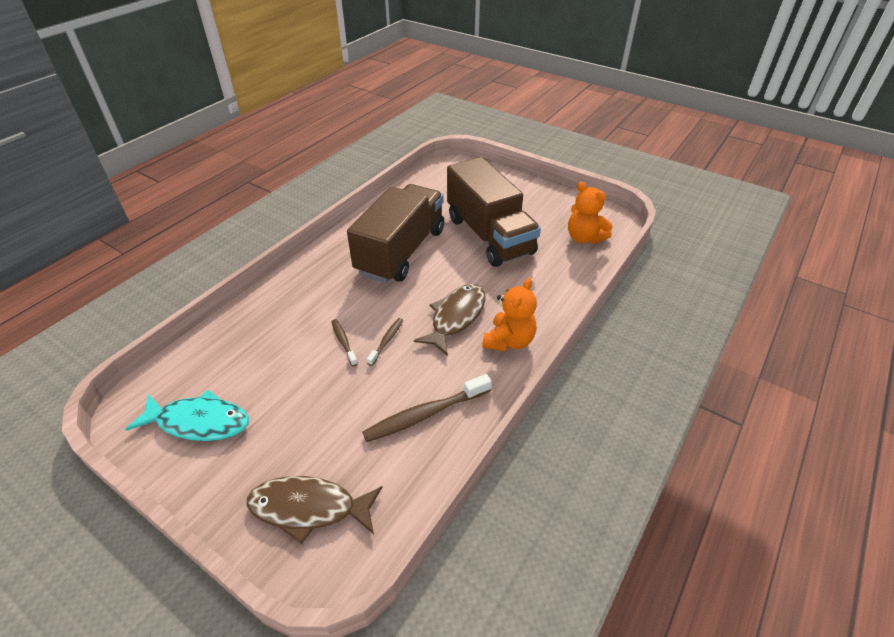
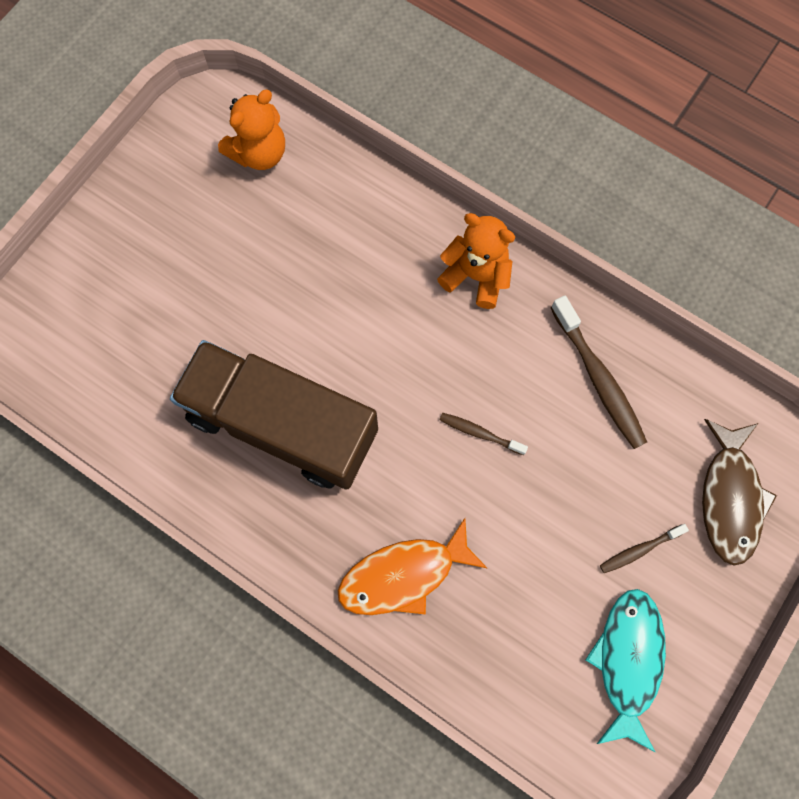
camera: 90 degrees left, 30 degrees up
(296, 303) = (404, 575): none -> orange fish
(343, 342) = (483, 492): brown toothbrush -> brown toothbrush (639, 550)
(456, 317) = (433, 342): brown fish -> none
(489, 235) = (246, 288): brown truck -> none

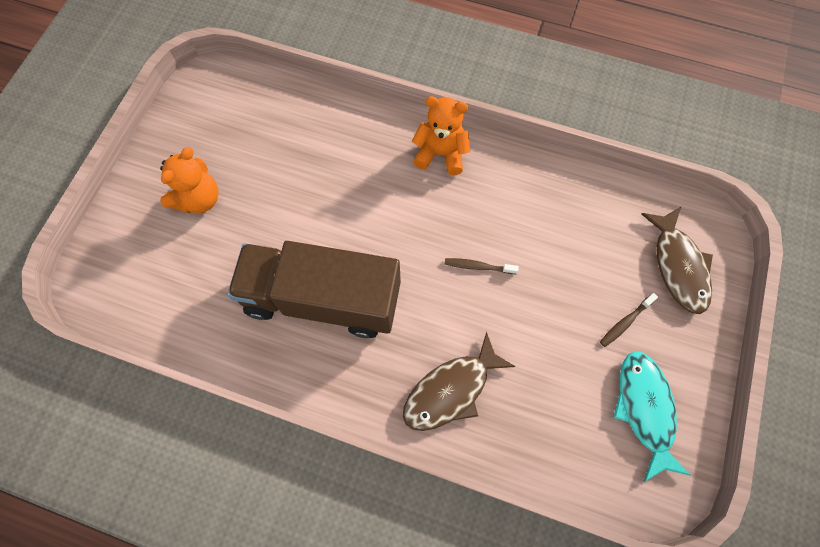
camera: 15 degrees left, 5 degrees down
(259, 153) = (252, 105): orange teddy bear -> orange teddy bear (199, 199)
(404, 575) = (451, 390): orange fish -> brown fish
(599, 379) = (554, 205): brown toothbrush -> none

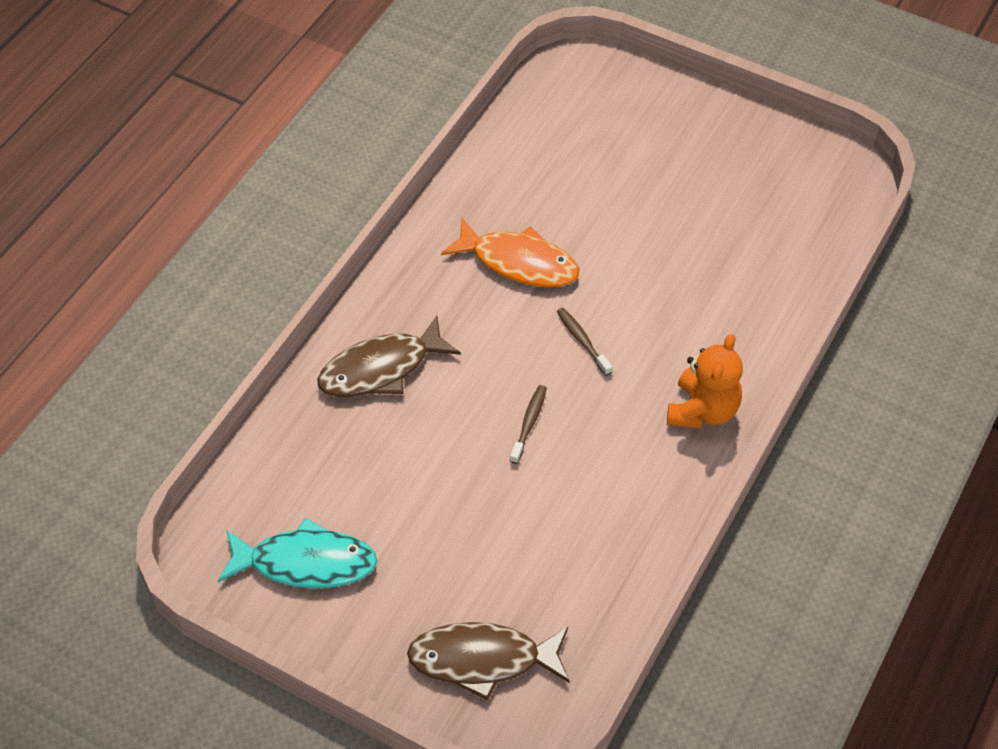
camera: 100 degrees right, 15 degrees down
(199, 199) = (670, 159): orange teddy bear -> none
(322, 299) = (518, 262): brown truck -> orange fish
(451, 390) = (381, 369): brown fish -> brown fish turned 90 degrees counterclockwise
(625, 322) = (419, 571): brown toothbrush -> brown toothbrush (582, 341)

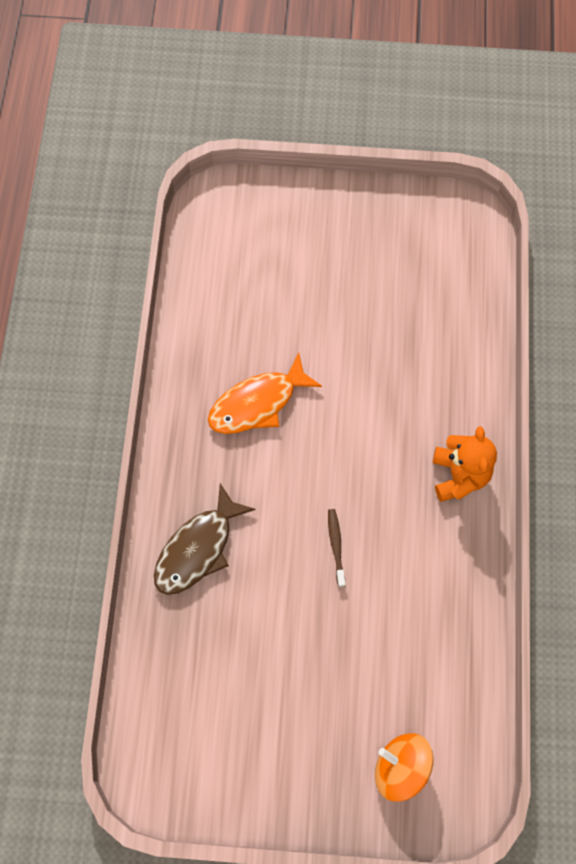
camera: 25 degrees left, 15 degrees up
(305, 562) = (226, 749): turquoise fish -> none
(483, 660) = (401, 768): brown fish -> orange spinning top
(518, 262) = (258, 403): orange fish -> orange fish turned 150 degrees clockwise
(582, 341) = (341, 453): brown toothbrush -> none

